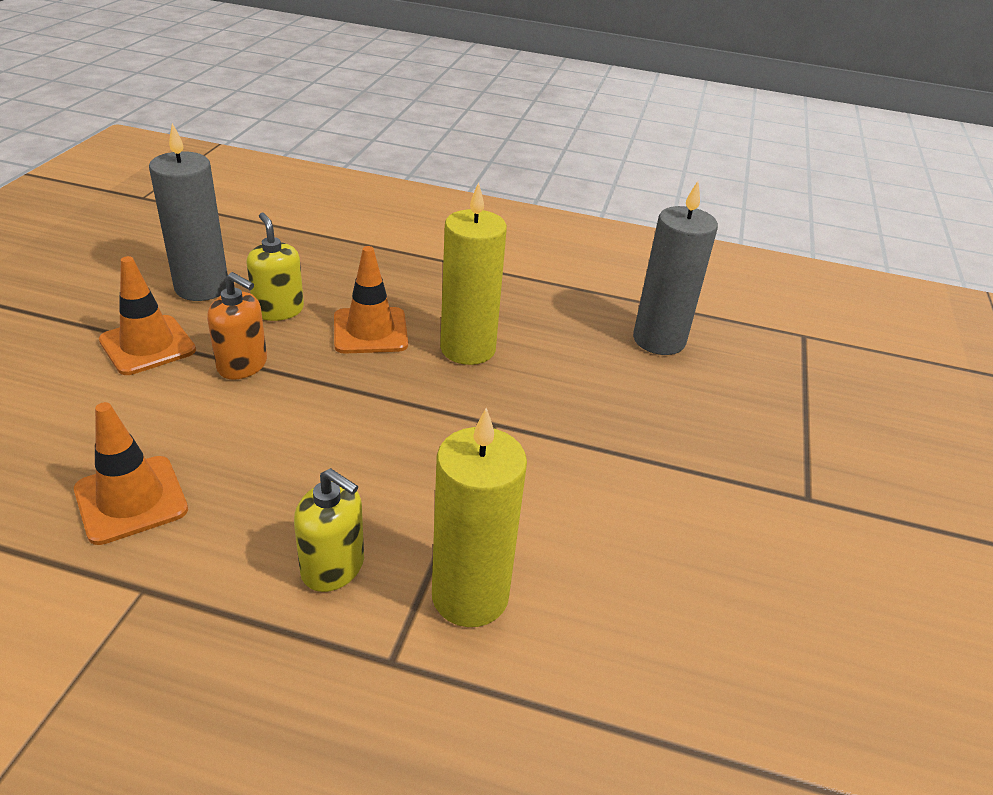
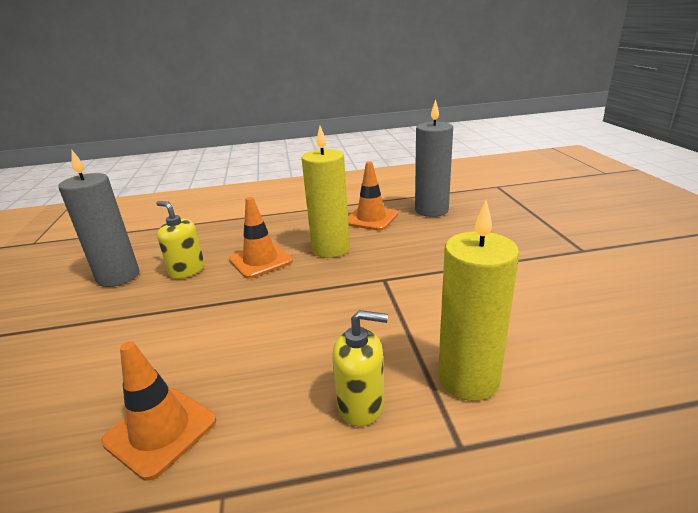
camera: 20 degrees left, 10 degrees down
(147, 345) = (99, 323): orange traffic cone -> orange traffic cone (371, 218)
(242, 365) = (185, 309): orange soap dispenser -> none

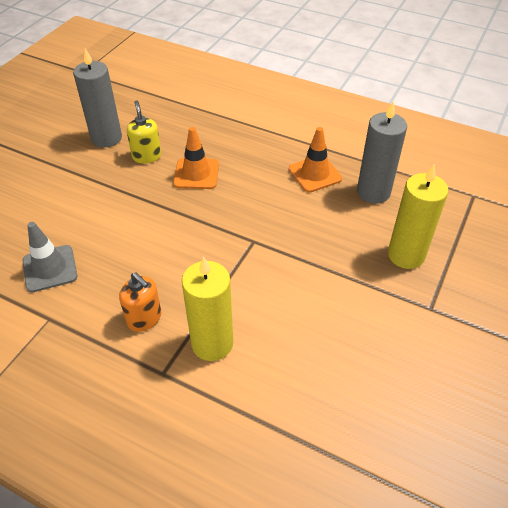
camera: 35 degrees right, 20 degrees up
(160, 431) = (50, 268): orange traffic cone -> grey traffic cone
(331, 249) = (251, 190): yellow candle -> yellow candle (406, 255)
(361, 404) = (144, 318): yellow soap dispenser -> orange soap dispenser

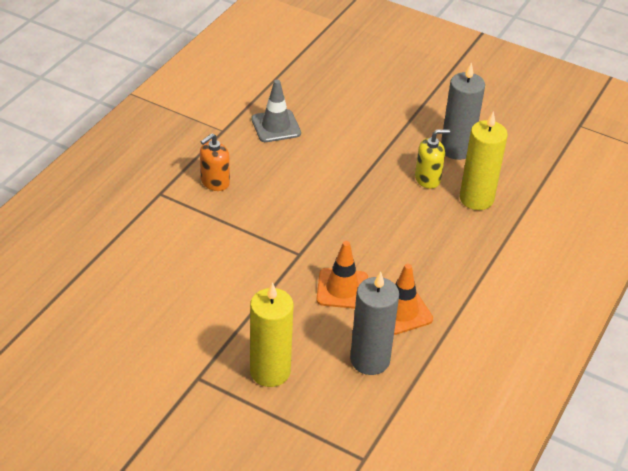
camera: 90 degrees right, 5 degrees down
(196, 174) = (400, 215): orange traffic cone -> orange traffic cone (342, 289)
(212, 343) = (183, 222): yellow candle -> yellow candle (476, 199)

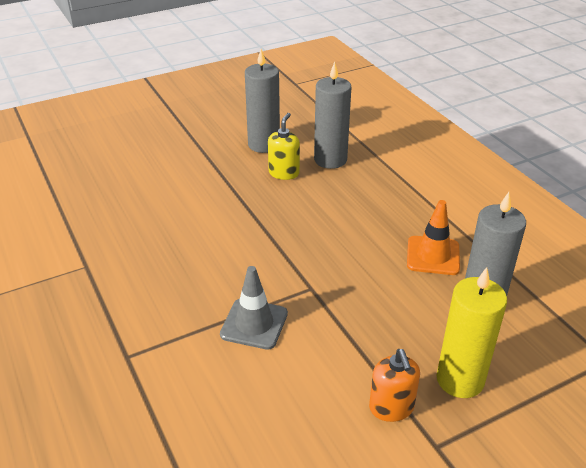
camera: 55 degrees left, 5 degrees down
(215, 182) = (155, 304): orange soap dispenser -> orange soap dispenser (391, 408)
(276, 126) = (122, 228): grey traffic cone -> grey traffic cone (254, 324)
(342, 289) = (379, 280): orange traffic cone -> none
(476, 199) = (330, 160): yellow candle -> grey candle

